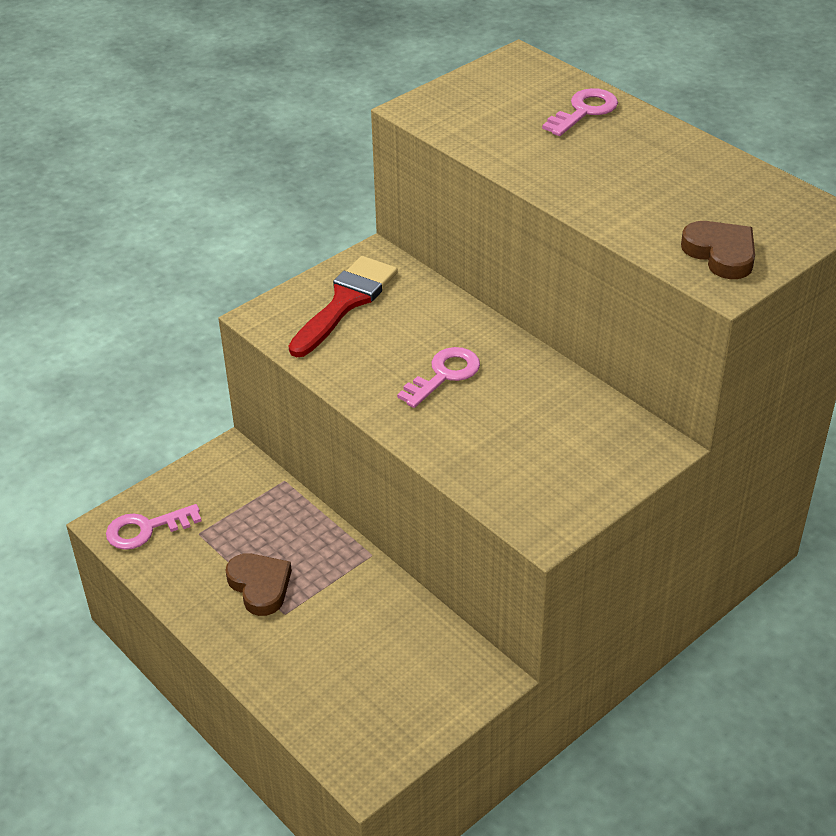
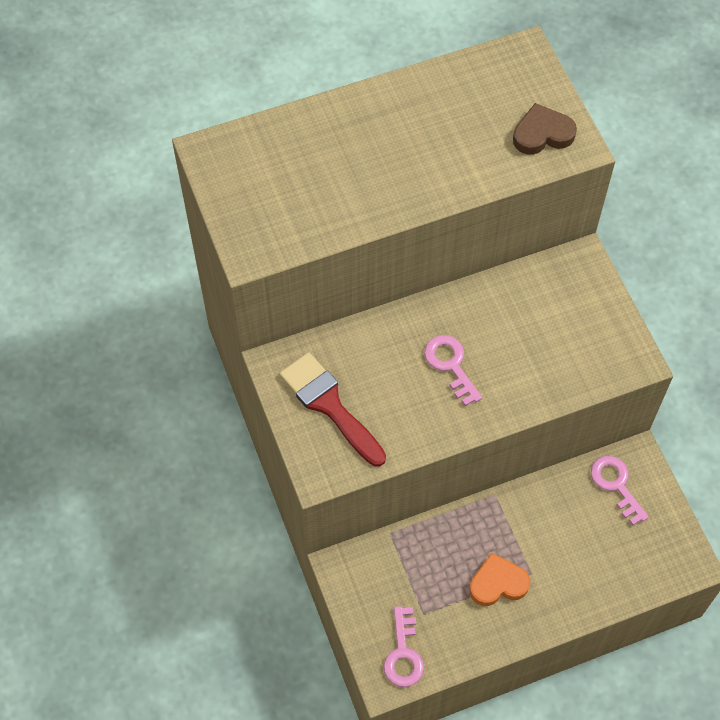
camera: 70 degrees left, 20 degrees up
(260, 586) = (498, 583): brown heart -> orange heart
(584, 111) = (315, 138): pink key -> pink key (616, 485)

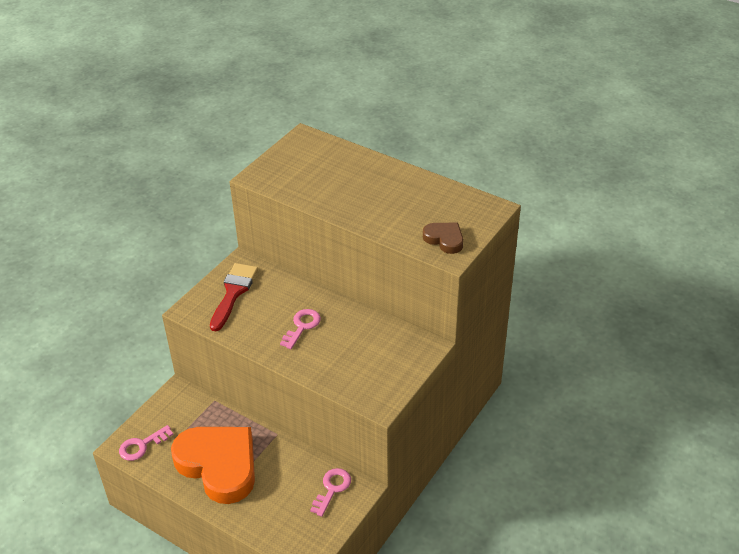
camera: 55 degrees right, 20 degrees down
(498, 583) = (219, 465): orange heart -> orange heart, size x2.20

